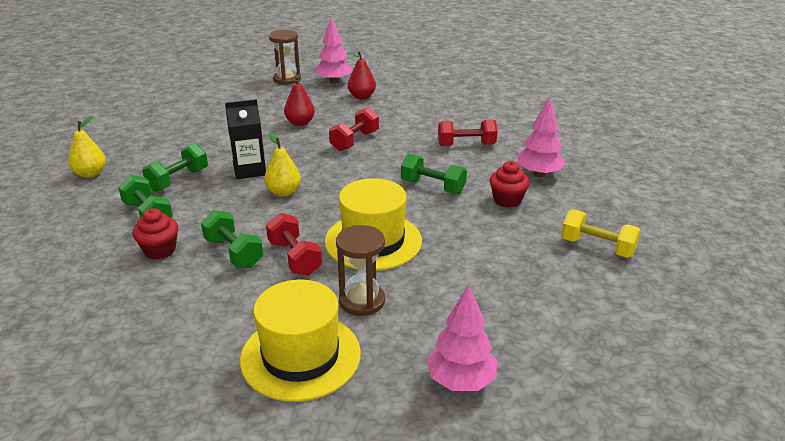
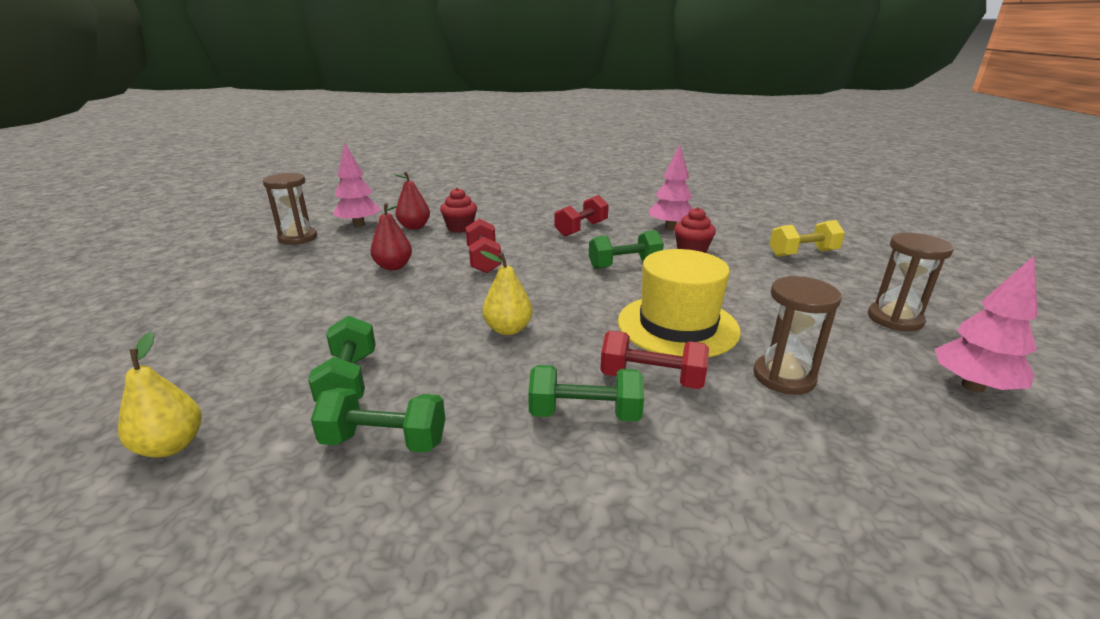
camera: 45 degrees left, 5 degrees down
(160, 250) = (492, 471): red cupcake -> red cupcake (460, 228)
(249, 170) = (425, 328): black carton -> none
(300, 356) = (866, 463): yellow hat -> none
(529, 324) = (894, 319): none -> brown hourglass

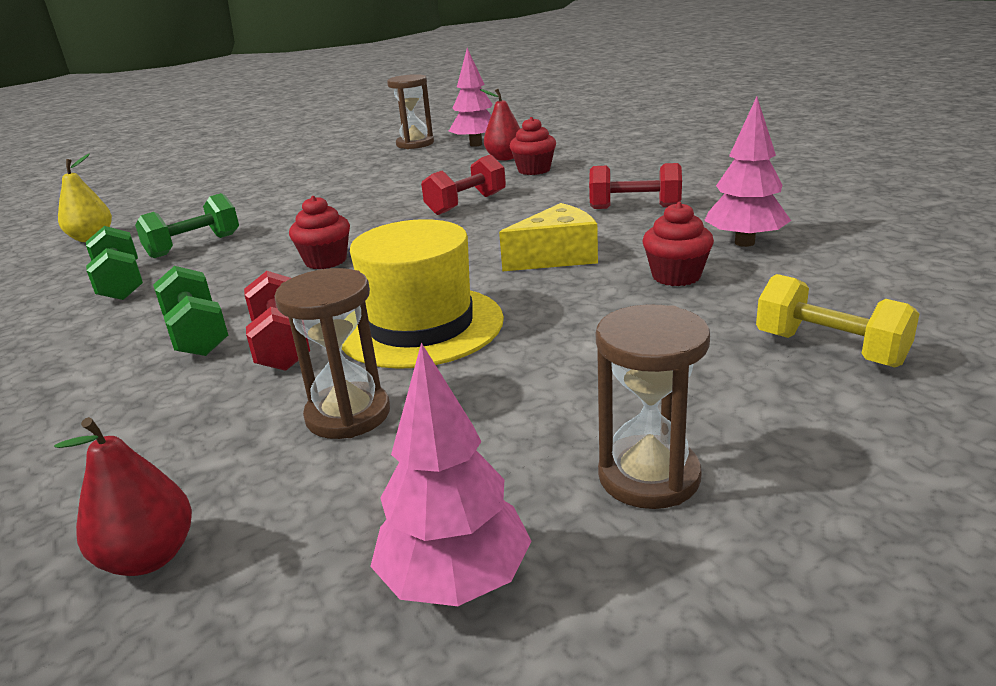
camera: 60 degrees right, 0 degrees up
(393, 267) = (402, 185): red pear -> red pear (149, 557)
(508, 329) = (326, 261): yellow pear -> red cupcake
(624, 265) = (557, 257): green dumbbell -> yellow cheese

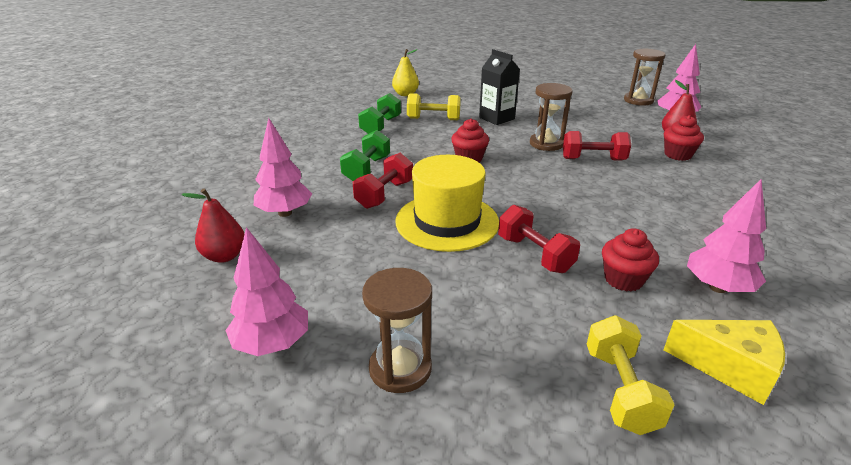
camera: 45 degrees right, 5 degrees up
(156, 446) = (285, 213): none -> pink tree
(194, 246) = (433, 119): green dumbbell -> yellow dumbbell
(284, 213) = (496, 118): none -> black carton
(348, 414) = (353, 246): brown hourglass -> brown hourglass (546, 144)
(557, 257) = (579, 223): yellow cheese -> yellow cheese (729, 368)
(634, 207) = (692, 217): red dumbbell -> red dumbbell (534, 254)

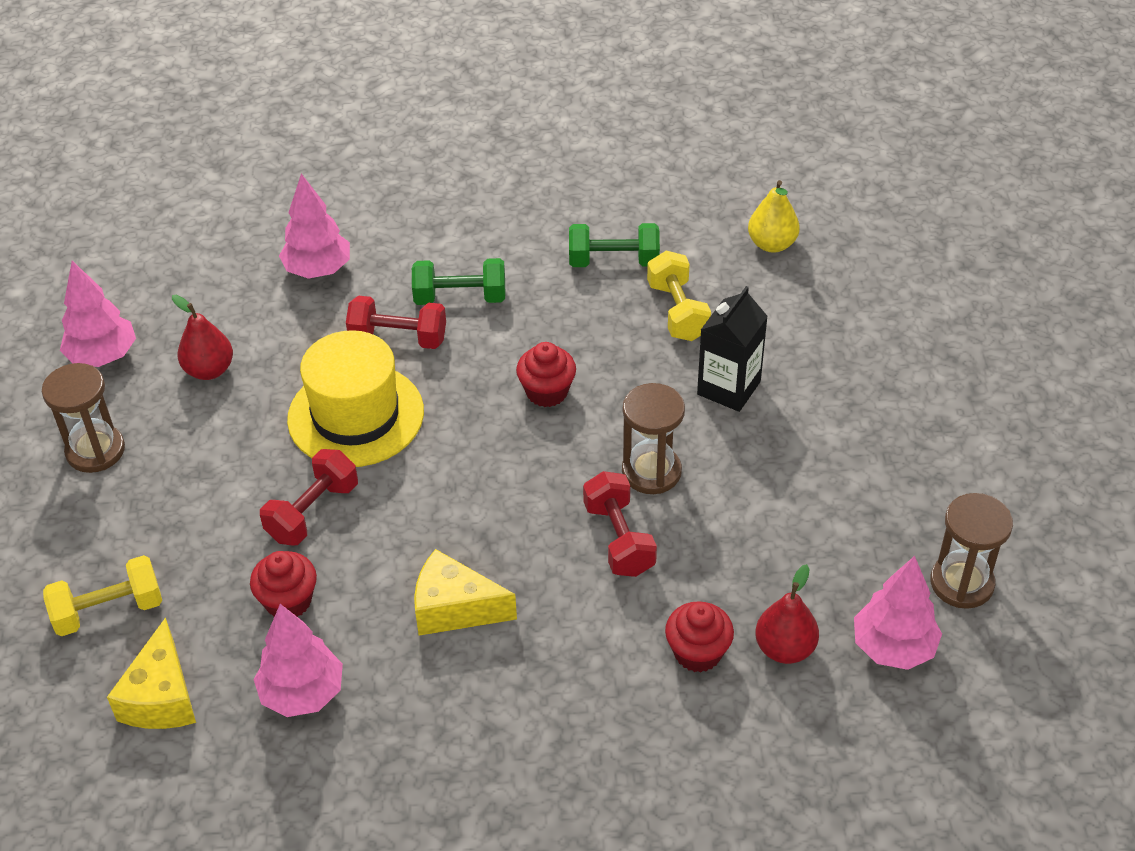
camera: 70 degrees right, 15 degrees up
(224, 256) = (218, 263): red pear -> red pear (209, 370)
(639, 215) = (454, 608): none -> yellow cheese

